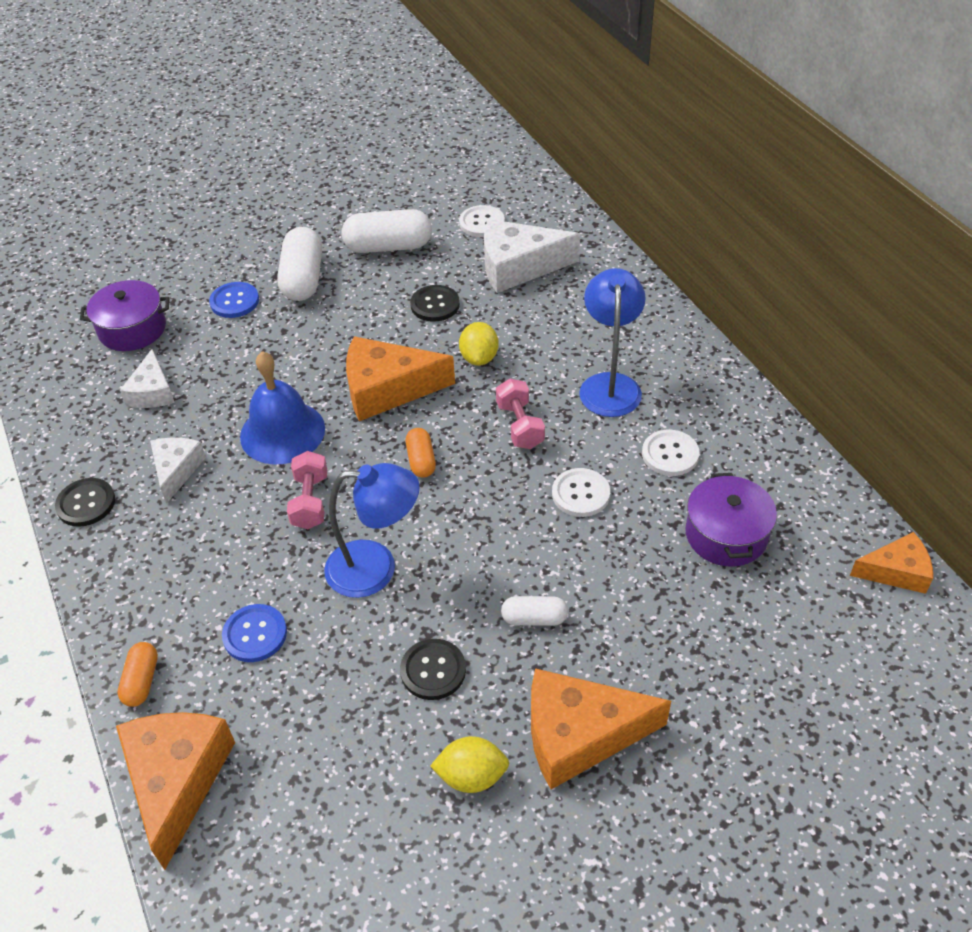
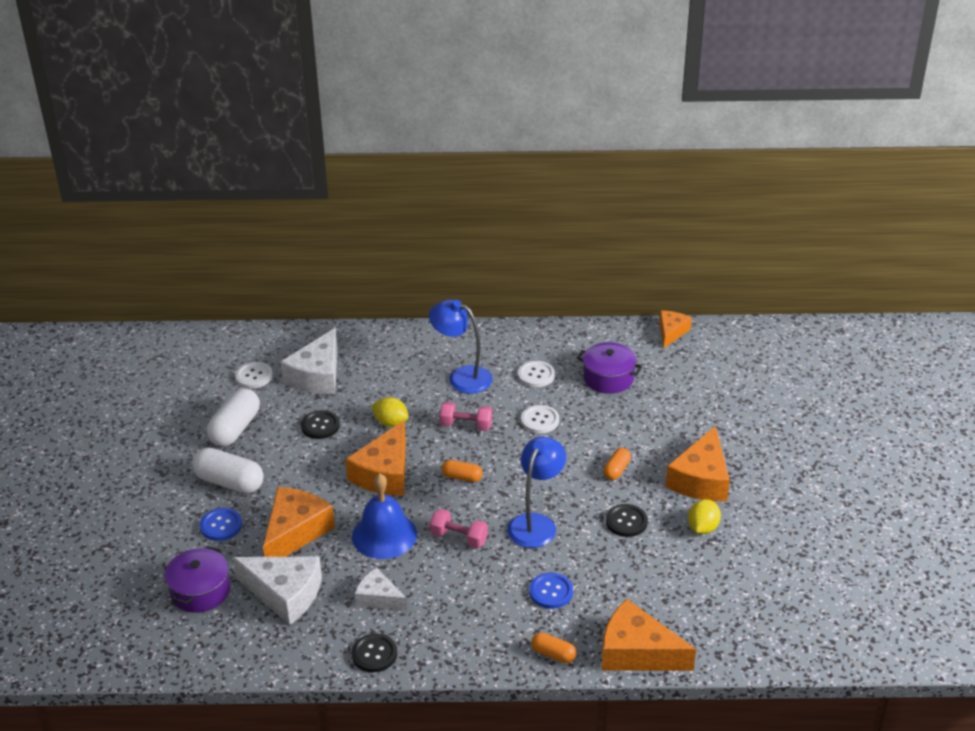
camera: 65 degrees left, 10 degrees down
(152, 392) = (285, 594): white cheese -> white cheese, size x1.68
(252, 359) = (295, 532): none -> orange cheese
(534, 618) = (616, 470): white capsule -> orange capsule

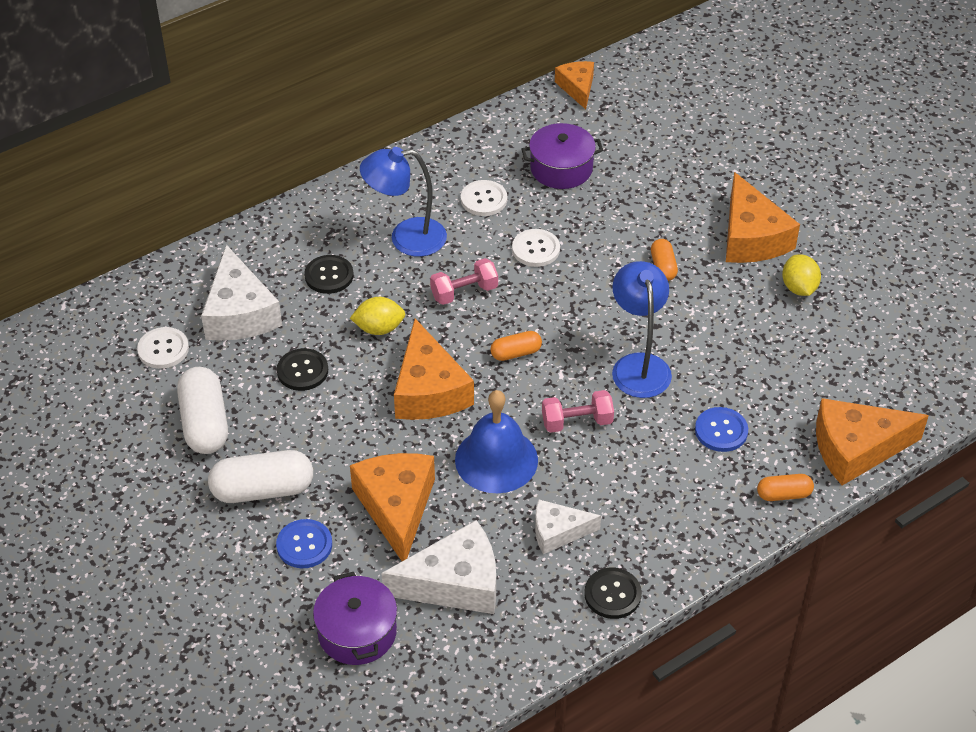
camera: 35 degrees left, 10 degrees up
(626, 521) = (723, 318): black button -> black button (329, 276)

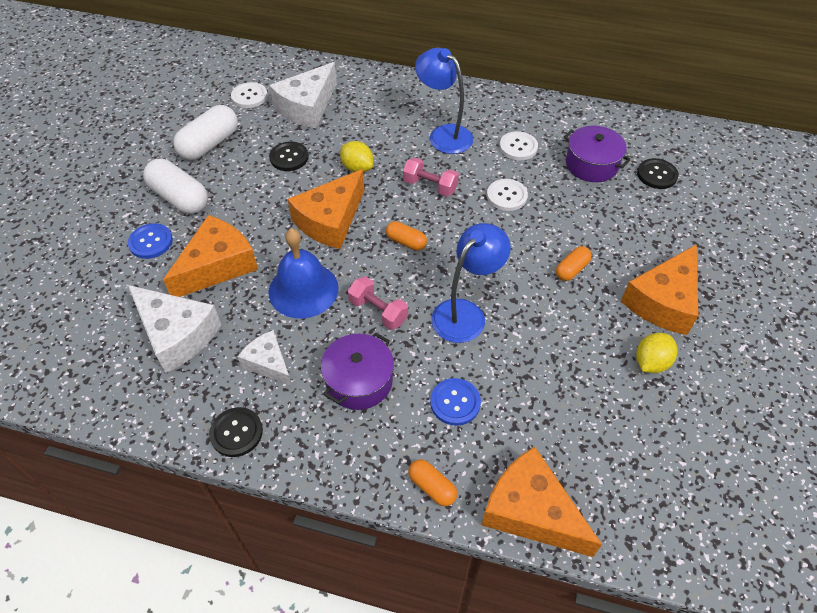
camera: 50 degrees right, 5 degrees up
(329, 276) = (375, 122): black button -> black button (657, 175)
(357, 632) = (98, 310): purple pot -> purple pot (359, 381)
(577, 88) = (671, 128): orange cheese -> none

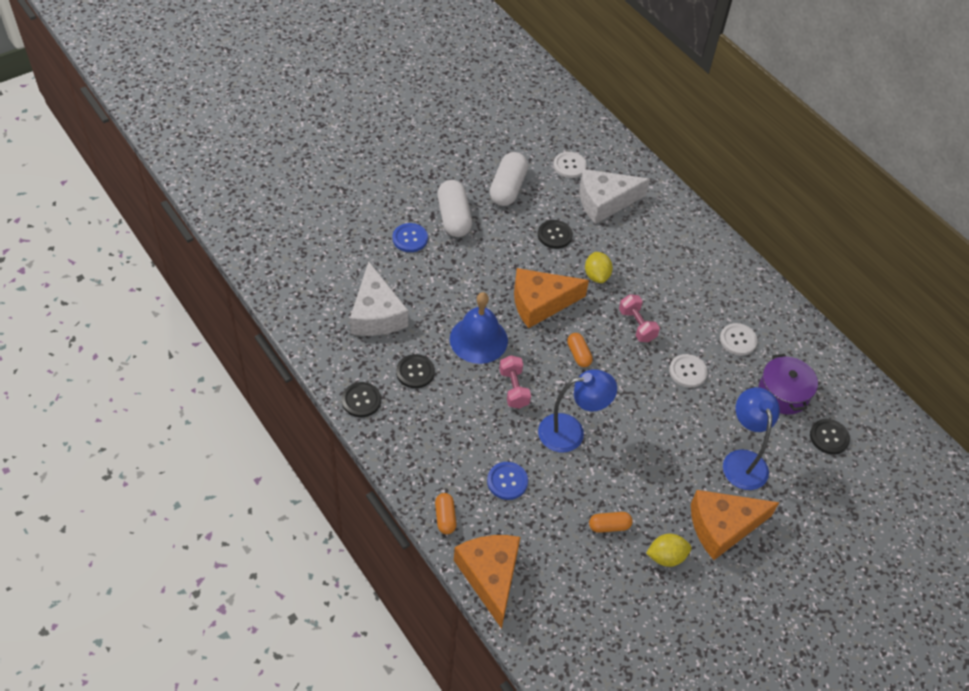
camera: 35 degrees right, 0 degrees up
(209, 144) = (507, 188): white capsule -> white capsule turned 60 degrees counterclockwise
(217, 265) = (438, 284): orange cheese -> none
(268, 363) = (415, 372): white cheese -> black button
(359, 381) = (460, 424): purple pot -> none
(443, 134) = (688, 292): blue lamp -> blue lamp (742, 460)
(571, 269) = (678, 457): orange capsule -> orange capsule (609, 526)

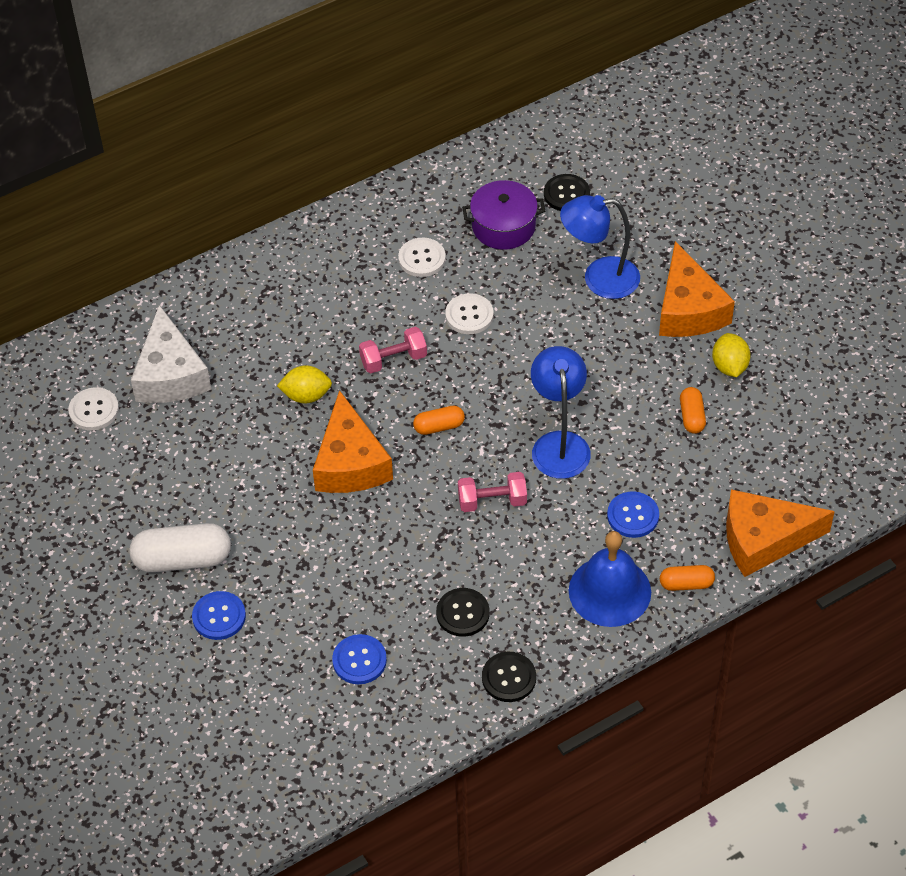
camera: 80 degrees left, 0 degrees up
(376, 314) = (359, 660): white cheese -> blue button
(478, 339) = (410, 537): blue bell -> blue bell (609, 591)
(507, 188) = (130, 489): white capsule -> none
(554, 235) = (228, 438): black button -> none

